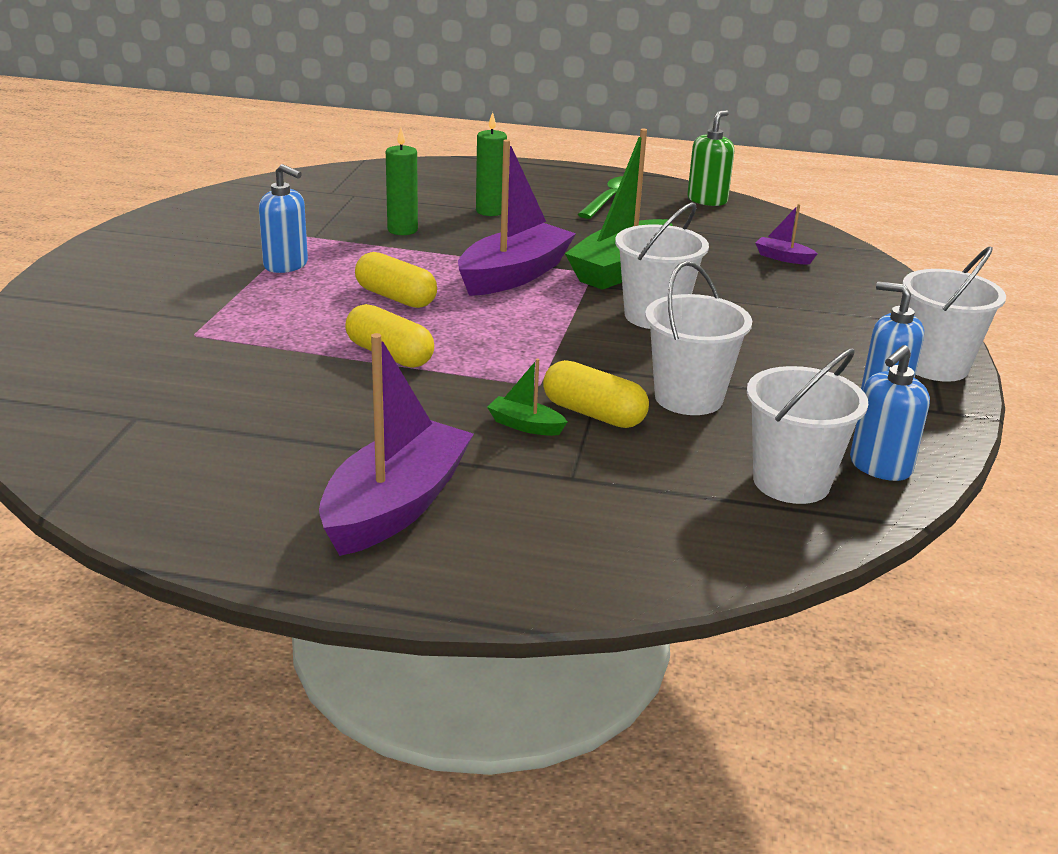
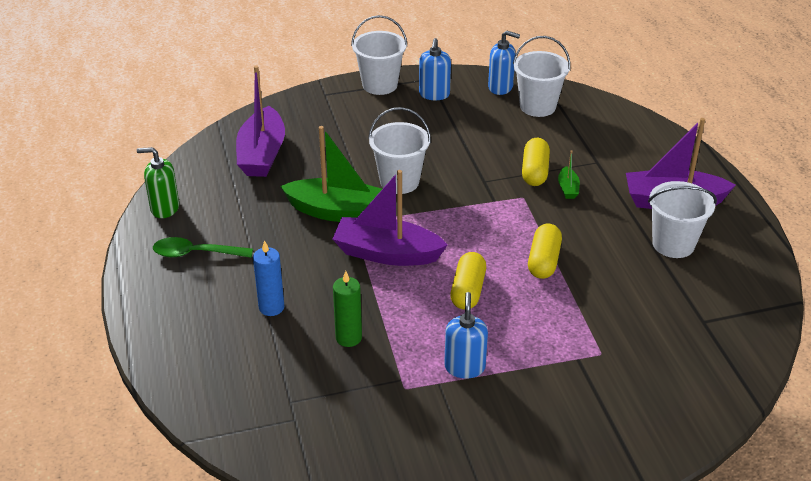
camera: 115 degrees left, 10 degrees up
(490, 211) = (271, 307): green candle -> blue candle
(688, 398) = (489, 148): white bucket -> white bucket (673, 244)
(783, 258) = (262, 154): purple boat -> purple boat, size x2.31

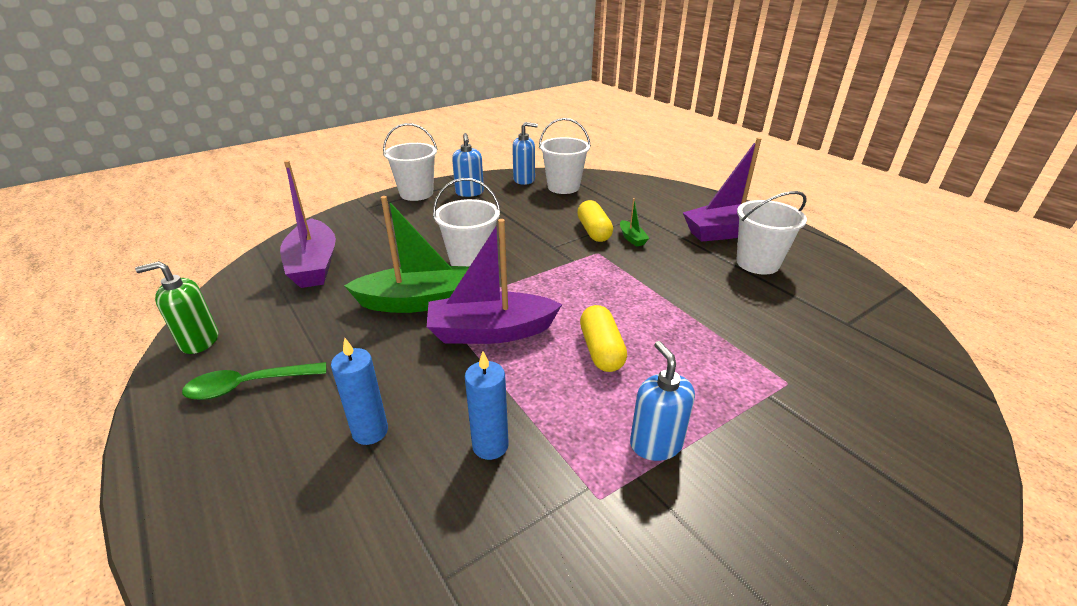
camera: 20 degrees left, 5 degrees down
(348, 338) = (490, 445): green candle -> blue candle
(543, 261) = (656, 303): yellow capsule -> none

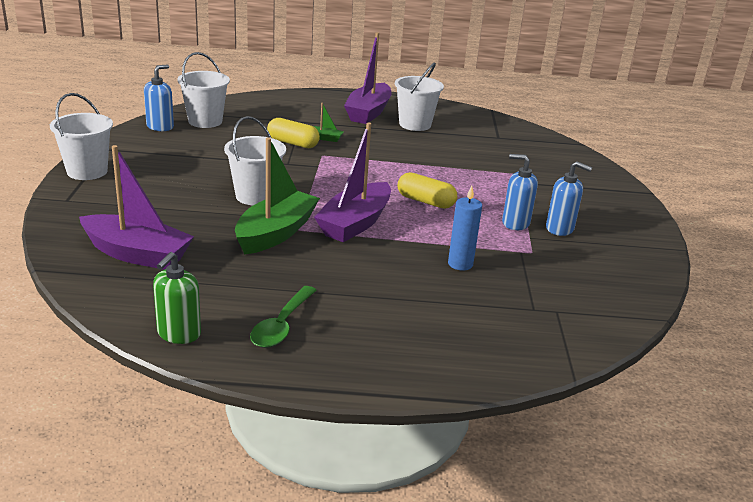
camera: 55 degrees left, 5 degrees down
(370, 431) = (398, 295): blue candle -> none
(469, 192) = (136, 153): blue soap dispenser -> blue soap dispenser (560, 228)

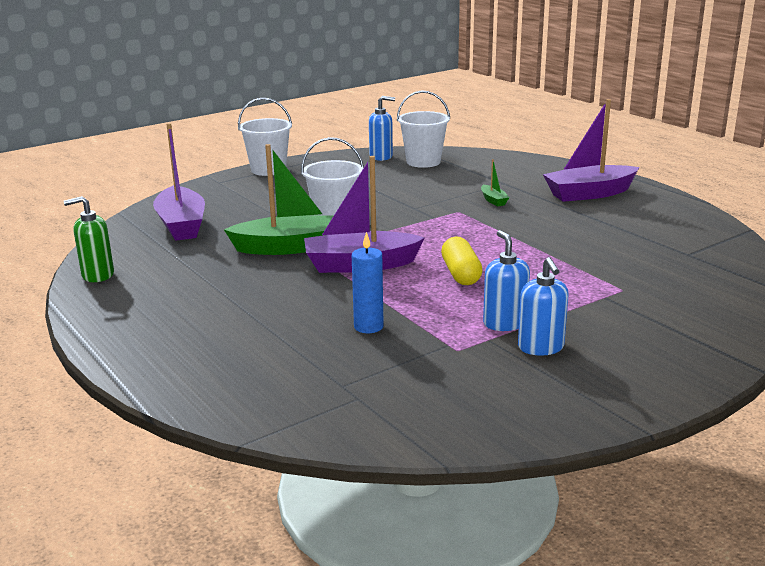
camera: 55 degrees right, 5 degrees down
(282, 325) = (154, 299): green spoon -> none
(293, 143) = (455, 196): yellow capsule -> none
(415, 124) = (615, 216): white bucket -> none

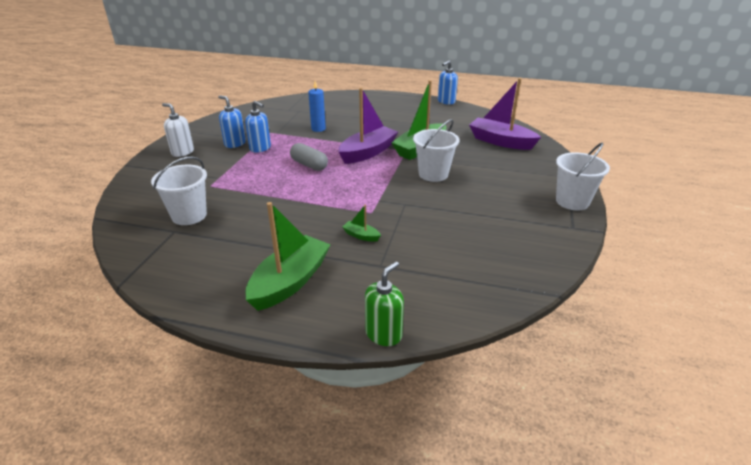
camera: 140 degrees right, 10 degrees up
(97, 275) = (467, 111): green soap dispenser -> green soap dispenser (383, 334)
(381, 156) = (538, 260): blue soap dispenser -> blue soap dispenser (446, 101)
(423, 162) = (491, 269): white bucket -> white bucket (189, 215)
(461, 274) = (309, 165): yellow capsule -> grey capsule
(589, 194) = (290, 282): purple boat -> green boat
(647, 362) = (182, 152): none -> white soap dispenser

